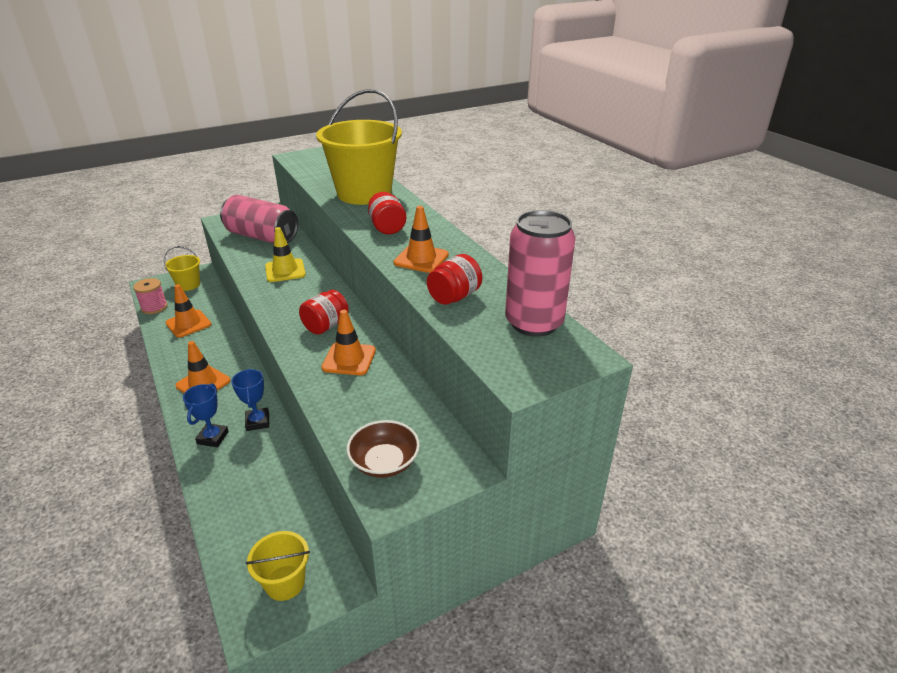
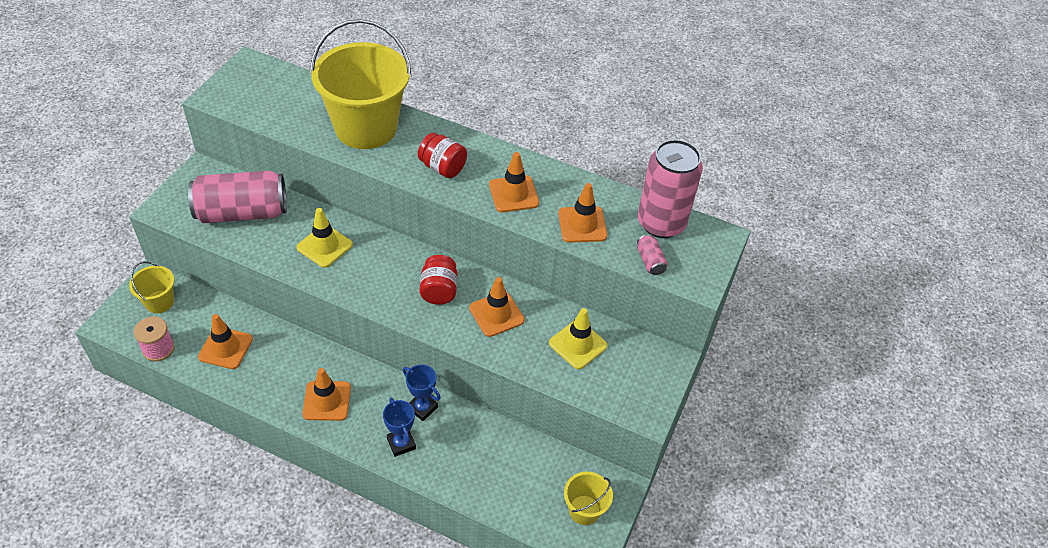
camera: 40 degrees left, 15 degrees up
(384, 462) = (616, 386): brown bowl -> none
(389, 412) = (578, 344): none -> yellow traffic cone
(454, 297) = (582, 225): red jar -> orange traffic cone
(487, 345) = (650, 261): none -> pink can

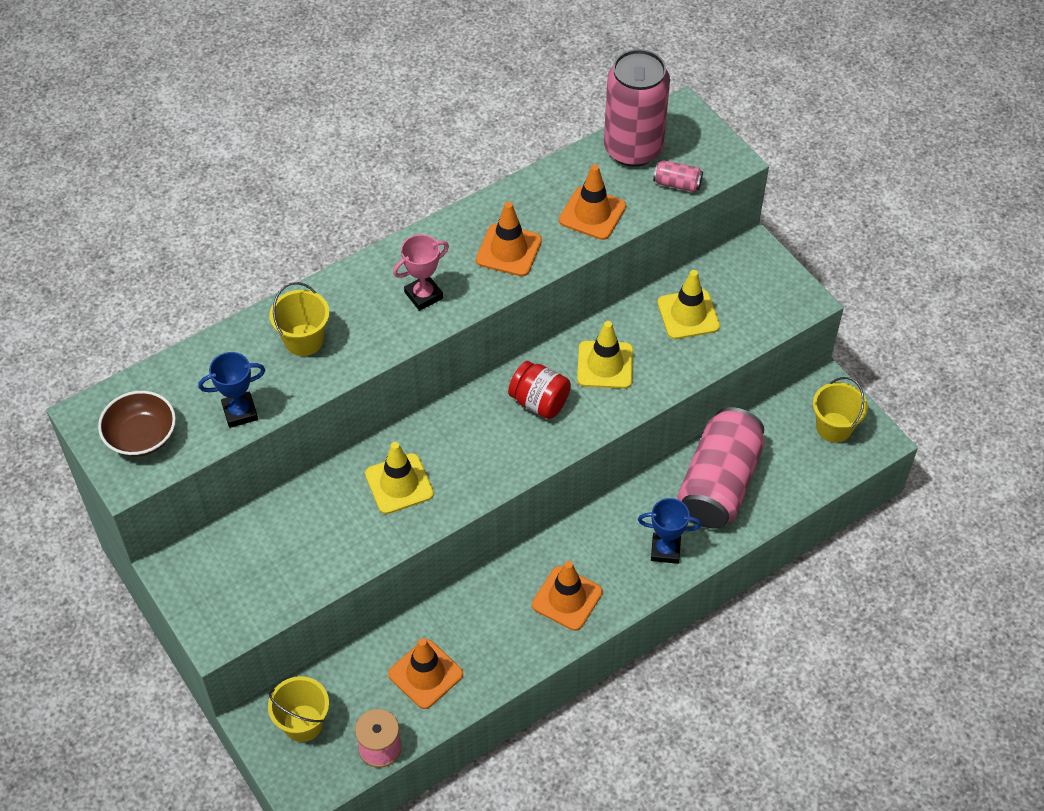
camera: 55 degrees left, 5 degrees up
(242, 212) = (284, 548): pink can -> pink can (719, 483)
(246, 90) = (141, 436): none -> brown bowl
(366, 128) = (304, 340): yellow bucket -> yellow bucket, size x0.46
(422, 408) = (631, 511): blue trophy -> blue trophy (240, 412)
(442, 168) = (423, 295): red jar -> pink trophy
(496, 314) = (605, 365): orange traffic cone -> yellow traffic cone

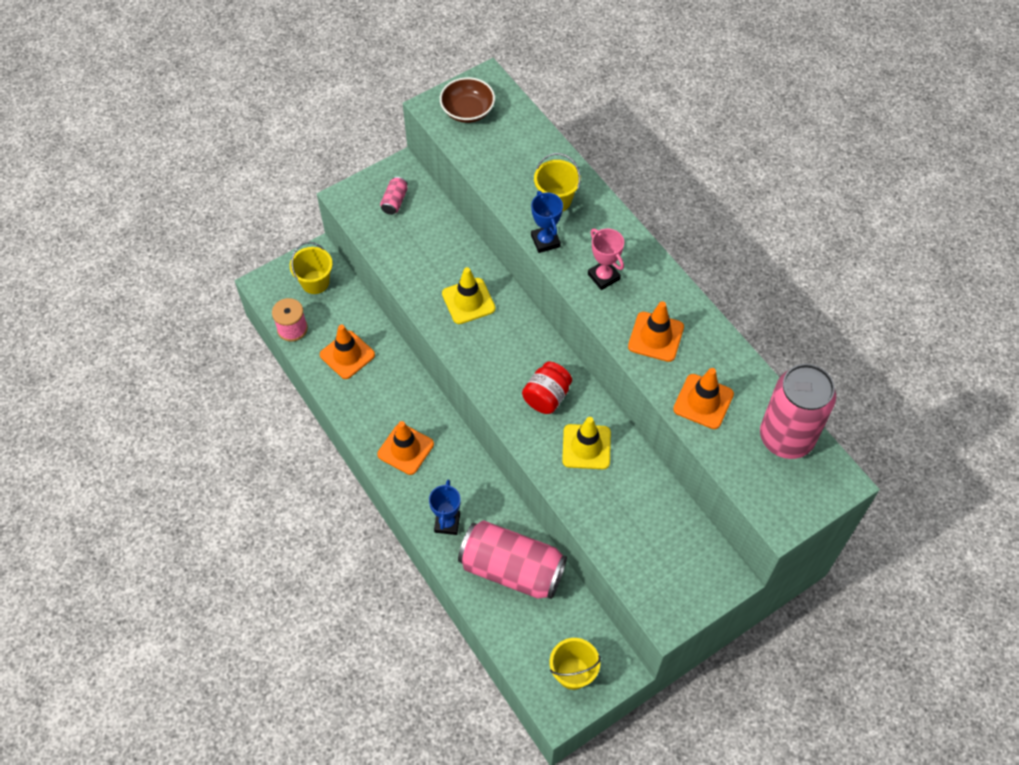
camera: 90 degrees right, 5 degrees up
(240, 412) = (488, 165): blue trophy -> blue trophy (545, 241)
(677, 184) = (746, 473): pink can -> pink can (395, 201)
(688, 314) = (645, 516): yellow traffic cone -> none

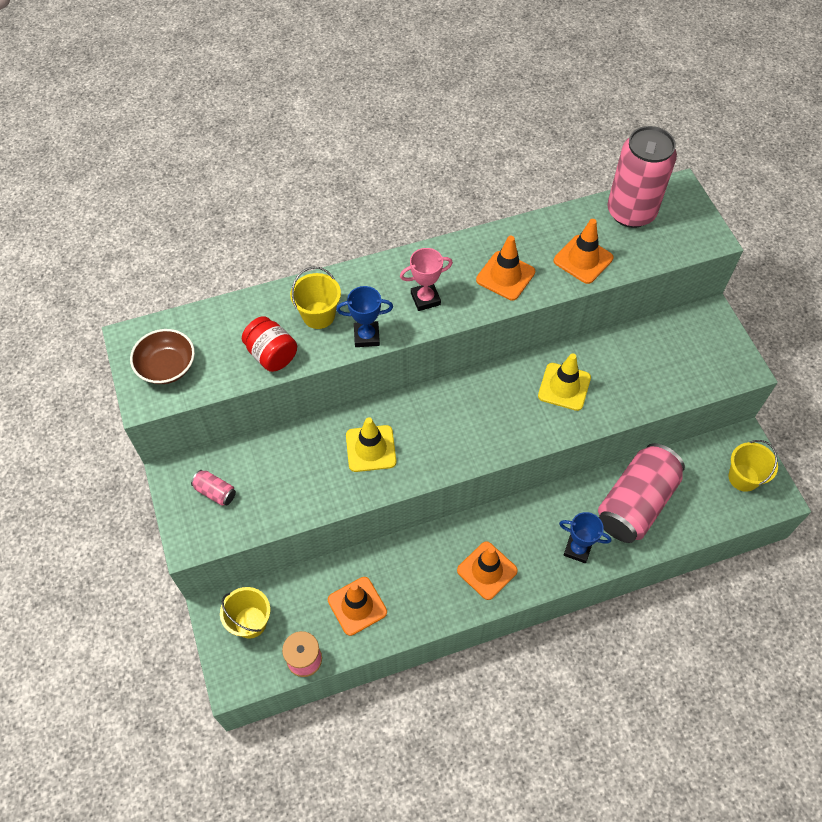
camera: 75 degrees left, 0 degrees up
(546, 397) = (502, 406): red jar -> red jar (272, 355)

